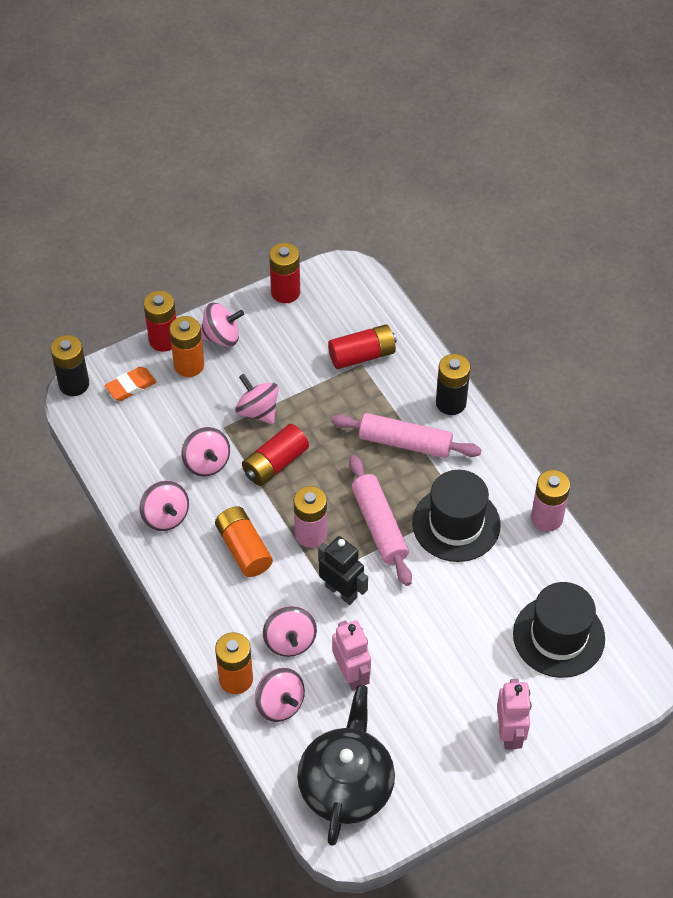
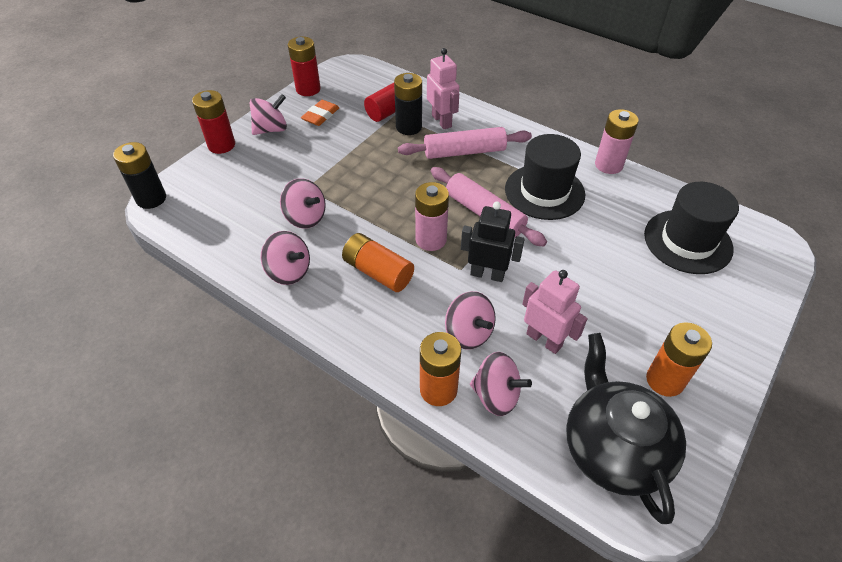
camera: 25 degrees left, 5 degrees down
(131, 386) = (207, 184): orange eraser -> orange eraser (321, 116)
(189, 365) = (253, 155): orange battery -> orange battery (664, 380)
(258, 411) = (330, 168): pink spinning top -> none
(275, 463) = (367, 199): red battery -> none
(451, 403) = (480, 117): black battery -> black battery (409, 127)
(510, 733) = (716, 333): pink robot -> pink robot (442, 121)

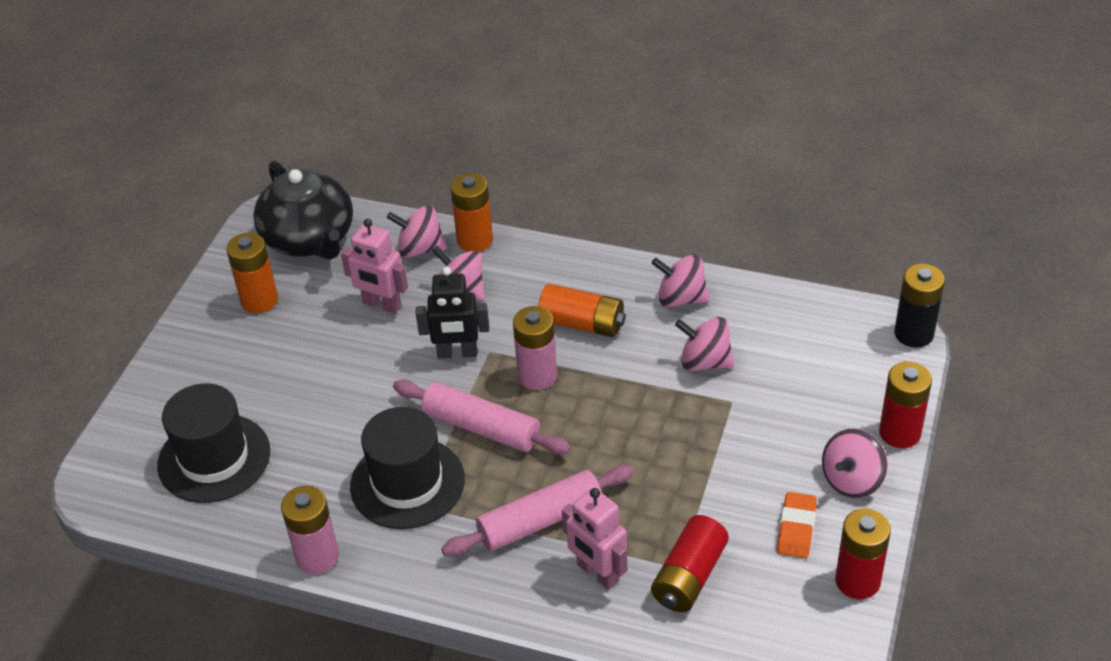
camera: 165 degrees right, 5 degrees down
(409, 127) = (645, 545): black battery -> none

